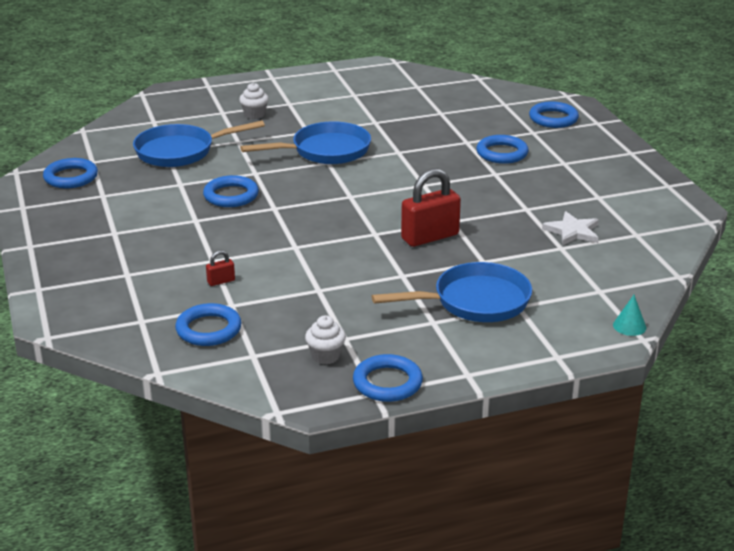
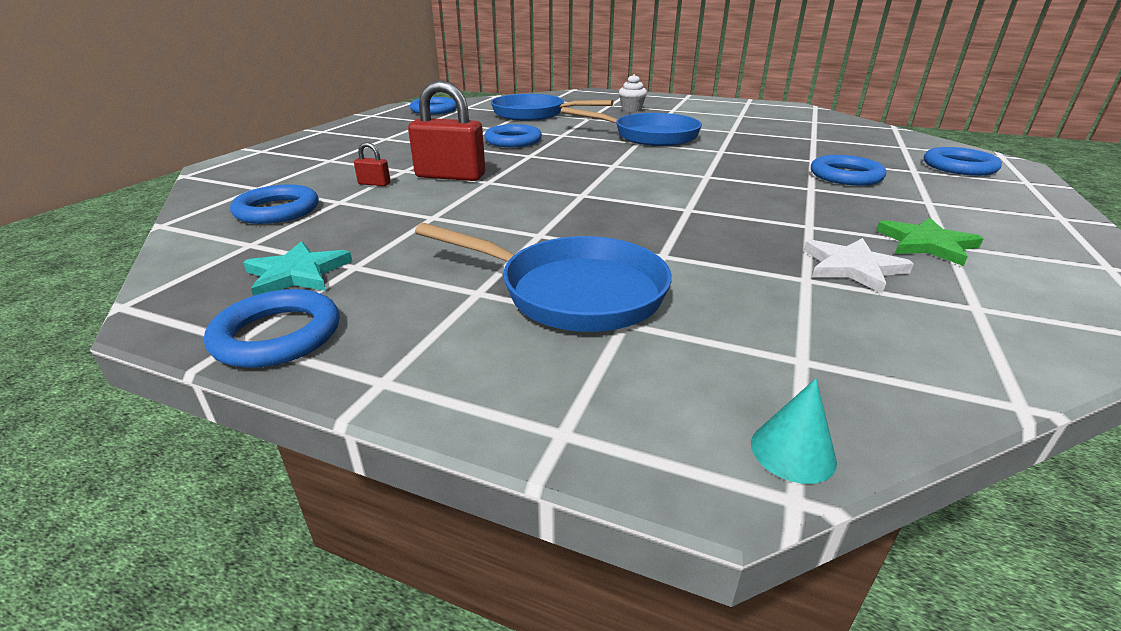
camera: 40 degrees right, 0 degrees up
(325, 356) = (297, 274): white cupcake -> turquoise star
(430, 237) = (636, 214): red padlock -> red padlock (450, 176)
(589, 200) = (926, 244): none -> green star

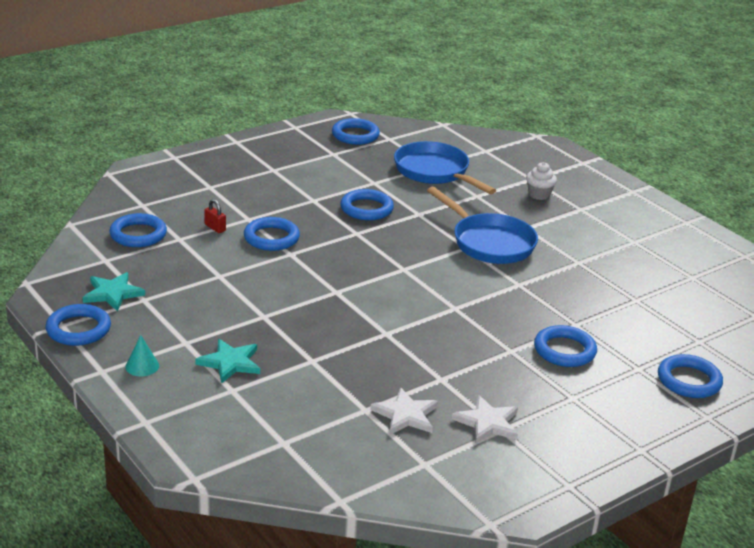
camera: 30 degrees right, 0 degrees up
(450, 176) = (271, 238): red padlock -> blue ring
(573, 292) = (230, 363): blue pan -> turquoise star
(793, 451) = (217, 467): turquoise cone -> turquoise cone (142, 366)
(926, 244) = (487, 423): green star -> white star

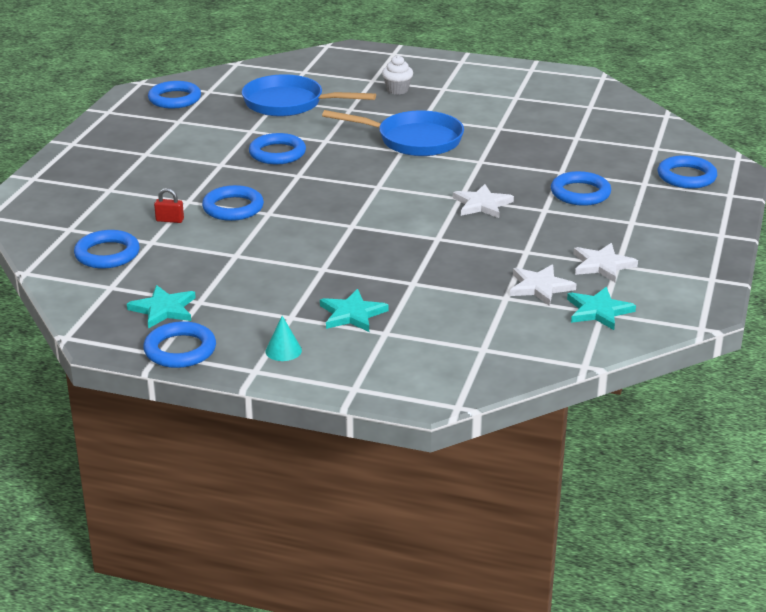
camera: 35 degrees left, 0 degrees up
(423, 461) = (598, 311): none -> turquoise star
(464, 321) = (482, 204): none -> white star

